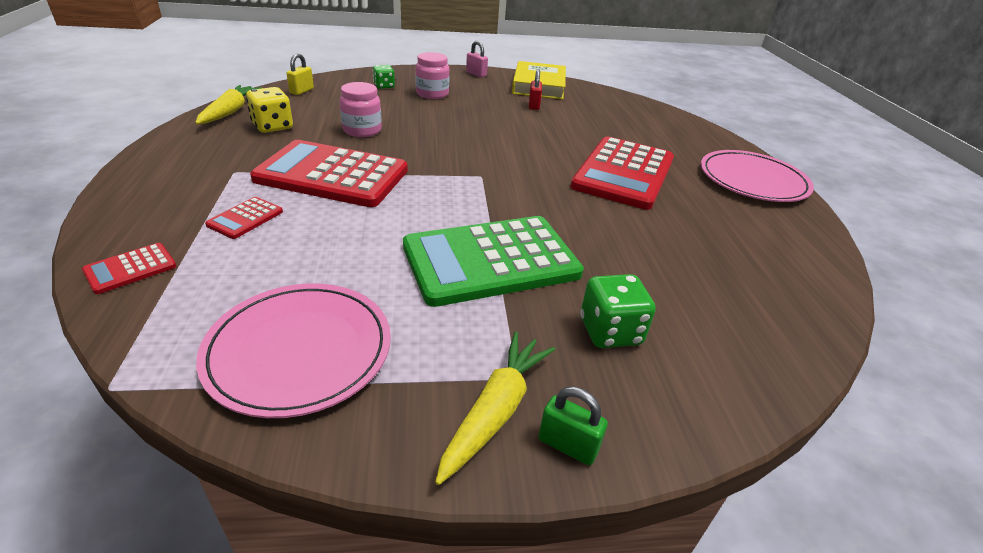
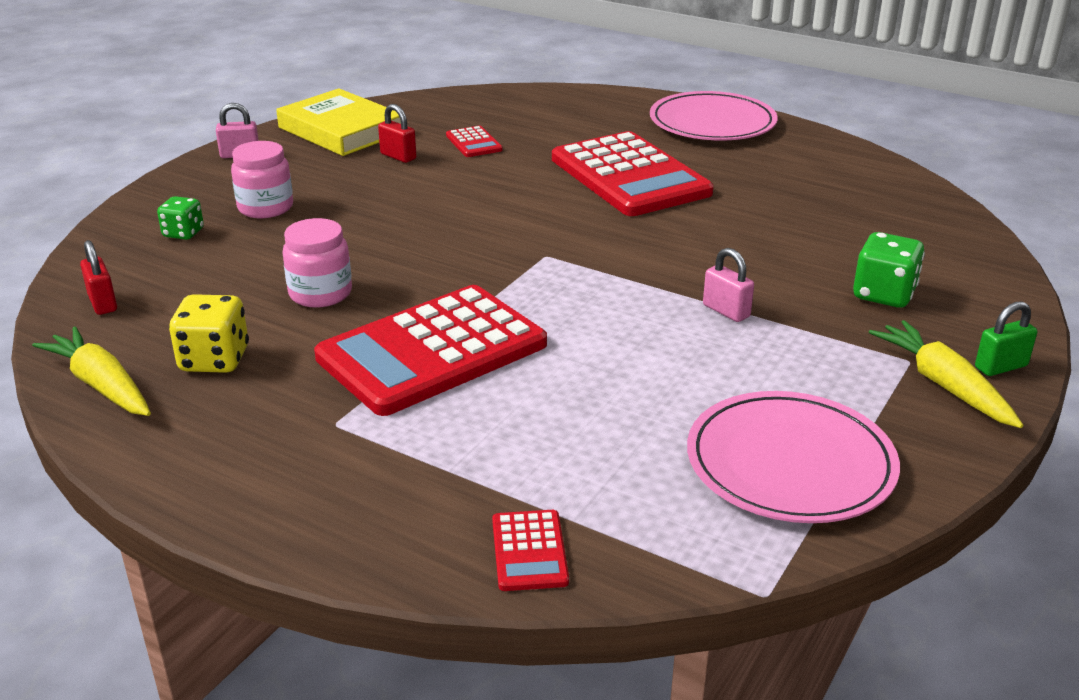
camera: 50 degrees left, 5 degrees down
(245, 218) = (483, 441): red calculator -> red calculator (473, 143)
(302, 91) = (102, 303): yellow padlock -> red padlock
(491, 260) = (726, 311): green calculator -> pink padlock

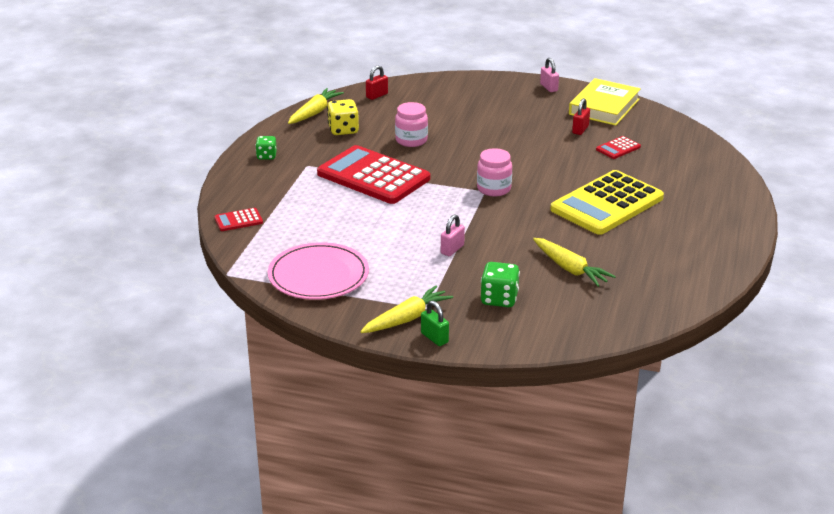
camera: 75 degrees right, 0 degrees up
(183, 233) = (451, 96): green dice -> green dice (266, 156)
(265, 208) = (490, 108): pink jar -> pink jar (494, 189)
(629, 176) = (607, 204): red calculator -> yellow calculator
(712, 123) = (721, 225): pink plate -> none
(803, 229) = (570, 269): none -> yellow carrot

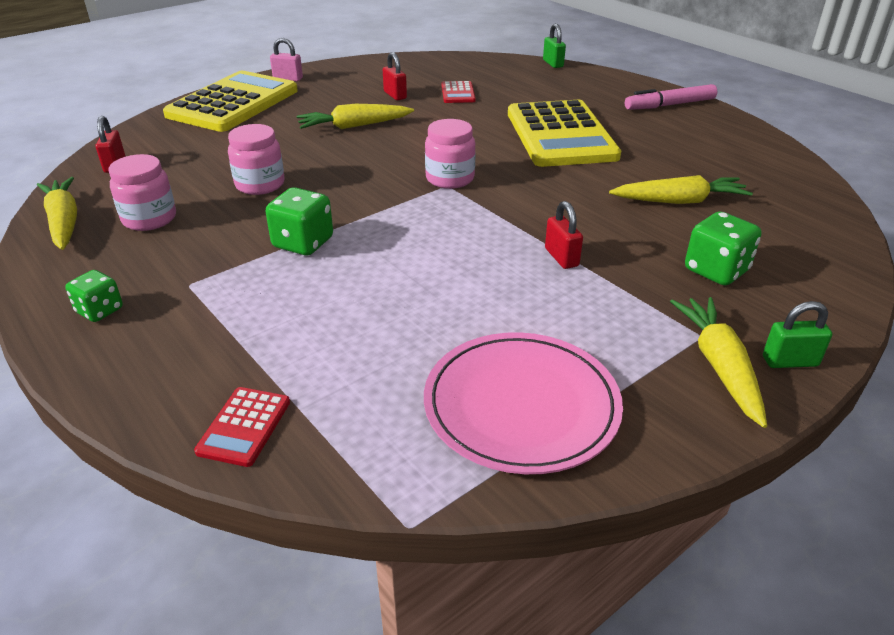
camera: 55 degrees left, 5 degrees up
(343, 130) = (149, 219): yellow dice -> pink jar
(373, 176) = (303, 243): red calculator -> green dice
(452, 249) = (561, 257): pink padlock -> red padlock
(490, 89) = (233, 103): none -> yellow calculator
(516, 136) = (354, 126): none -> yellow carrot
(604, 107) = (370, 71): yellow book -> none
(725, 229) = (669, 105): none -> pink marker
(732, 163) = (553, 63): none -> green padlock

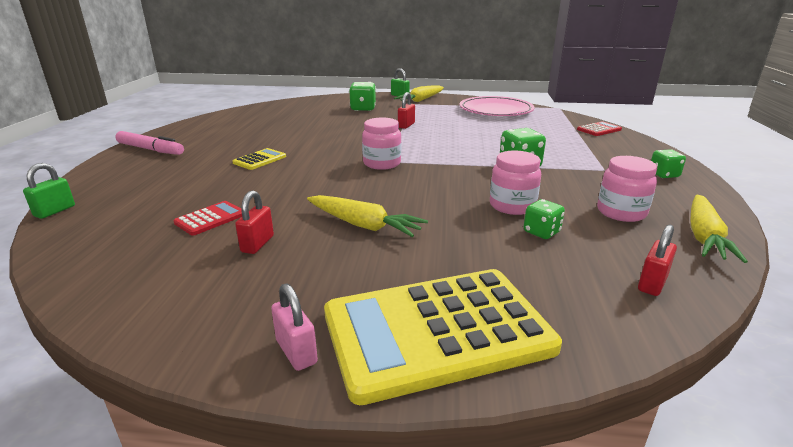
camera: 135 degrees left, 10 degrees down
(215, 171) = (541, 232): none -> green dice
(560, 135) = (260, 160): yellow calculator -> yellow calculator, size x0.42
(679, 201) = (309, 122): yellow carrot -> none

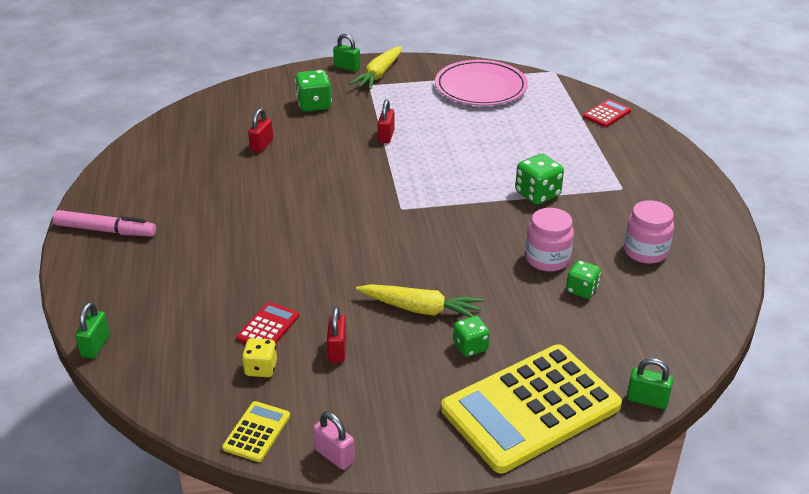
camera: 15 degrees left, 10 degrees up
(172, 247) = (261, 368): none -> yellow dice
(260, 160) = (252, 229): yellow calculator -> yellow calculator (257, 432)
(296, 352) = (438, 445): pink padlock -> pink padlock (334, 455)
(382, 163) = (393, 214): pink jar -> none
(600, 350) = (647, 400): none -> green padlock
(652, 284) = (677, 332): red padlock -> red padlock (262, 145)
(663, 175) = (679, 188): green dice -> green dice (470, 347)
(704, 236) = (715, 271): yellow carrot -> none

